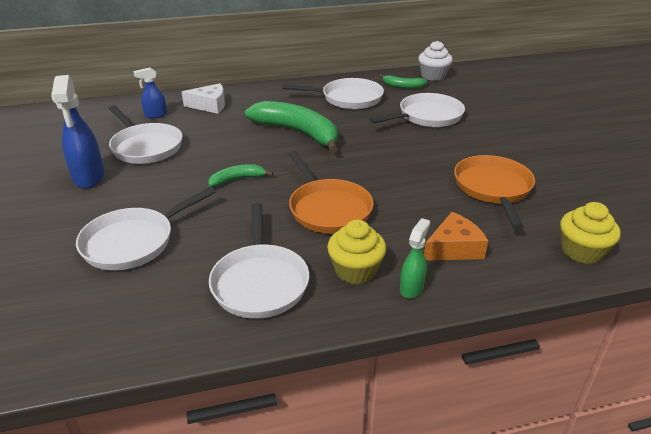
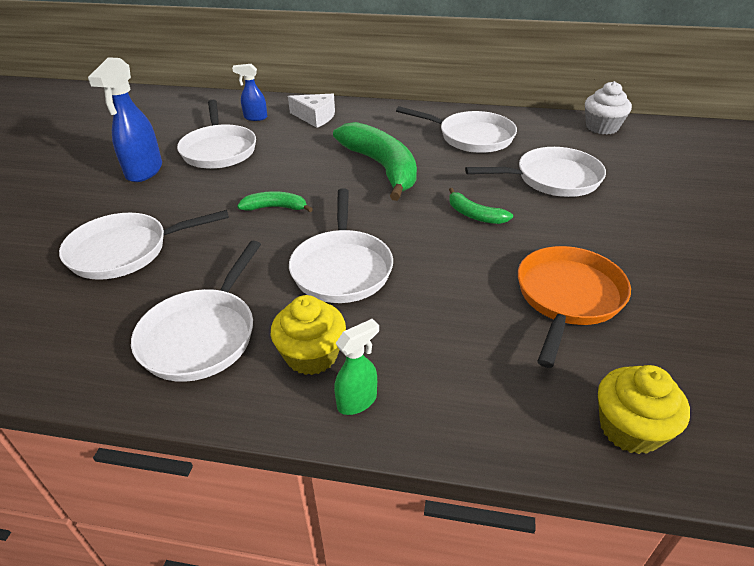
camera: 25 degrees right, 5 degrees up
(328, 208) = (342, 268): orange pan -> white pan
(402, 86) = (551, 133): green banana -> green banana (474, 215)
(454, 248) = (451, 365): orange cheese -> none

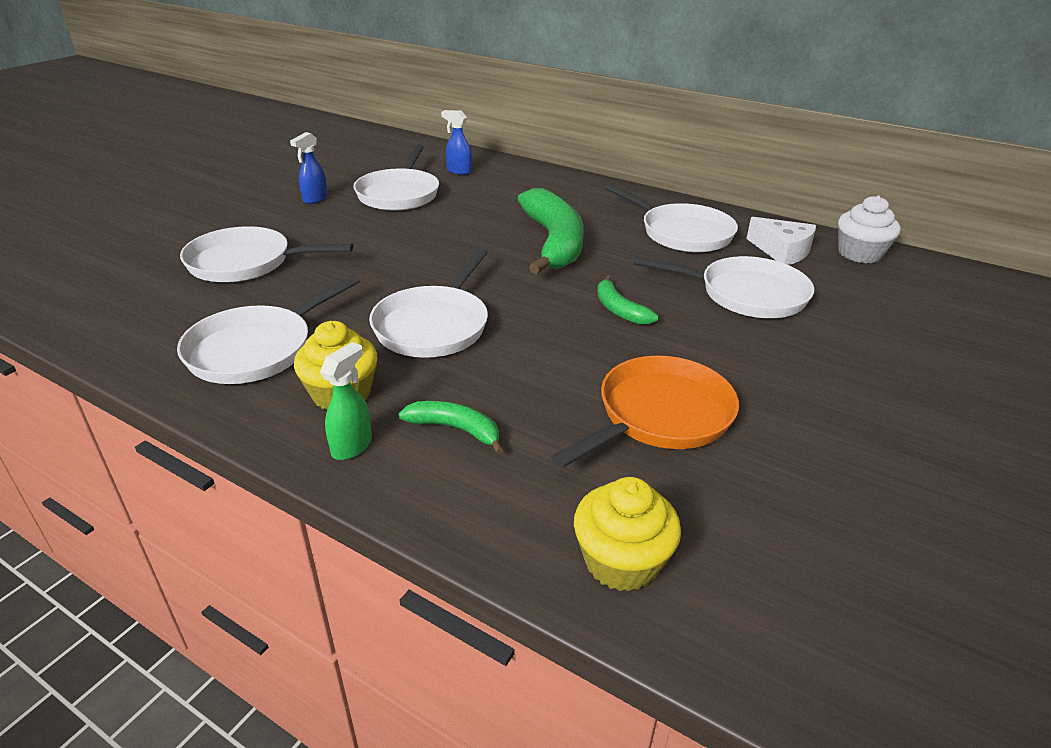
camera: 20 degrees right, 5 degrees down
(144, 171) = (315, 199): blue spray bottle -> blue spray bottle, size x0.56
(275, 207) = (412, 256): green banana -> green banana (455, 429)
(315, 117) = (521, 182): white cheese -> white cheese (782, 251)
(357, 401) = (352, 446): green spray bottle -> green spray bottle turned 45 degrees counterclockwise

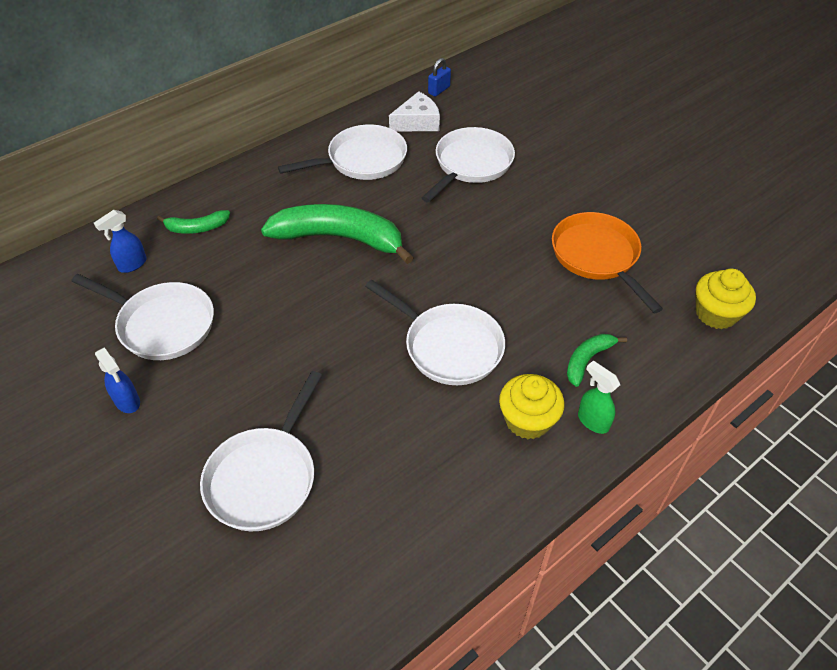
camera: 70 degrees left, 15 degrees up
(257, 349) = (443, 474): white pan -> none
(619, 310) = (466, 234): green banana -> green banana (197, 228)
(859, 254) = (439, 90): white cupcake -> blue padlock

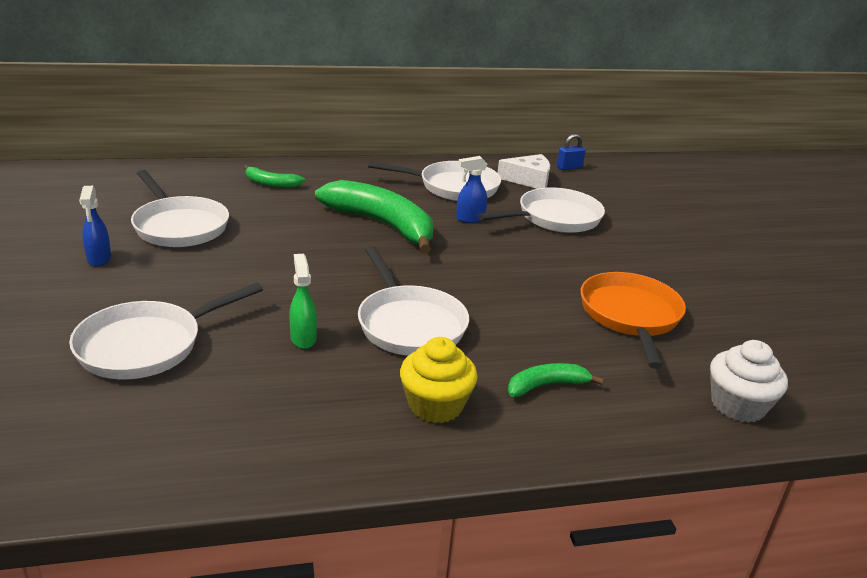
camera: 25 degrees right, 20 degrees down
(132, 265) = (197, 187): blue spray bottle -> blue spray bottle (469, 219)
(592, 421) = (507, 434): green spray bottle -> green spray bottle (303, 338)
(716, 314) = (737, 405): yellow cupcake -> white cupcake

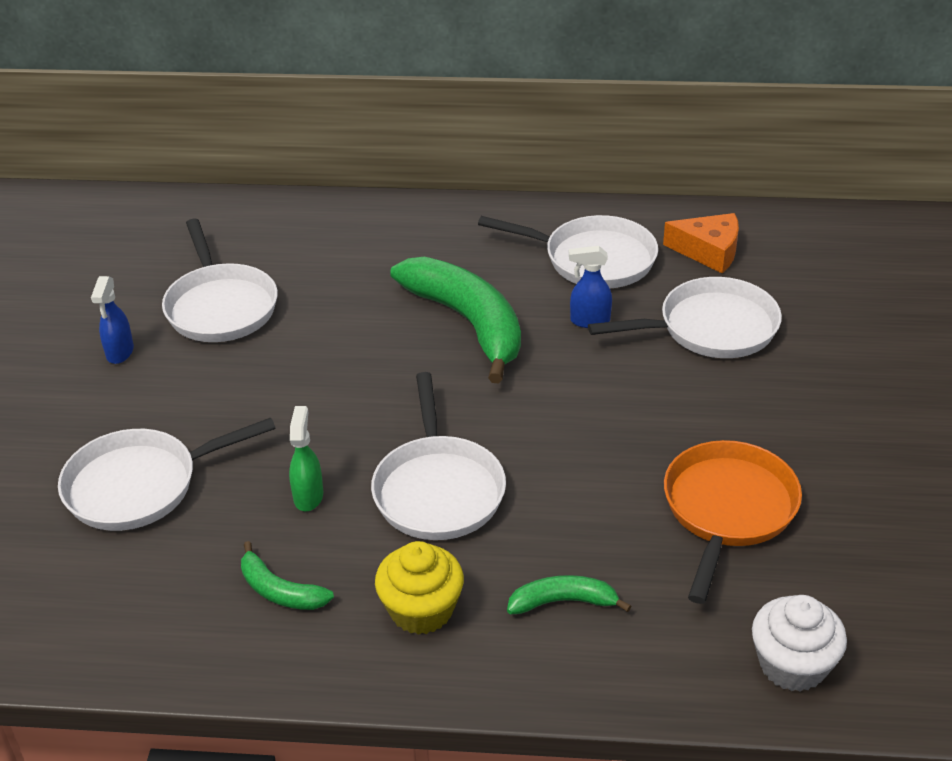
camera: 20 degrees right, 10 degrees up
(271, 184) = (352, 239): green banana -> green banana (280, 591)
(529, 180) = (709, 251): white cheese -> orange cheese
(569, 167) = (783, 229): blue padlock -> none

